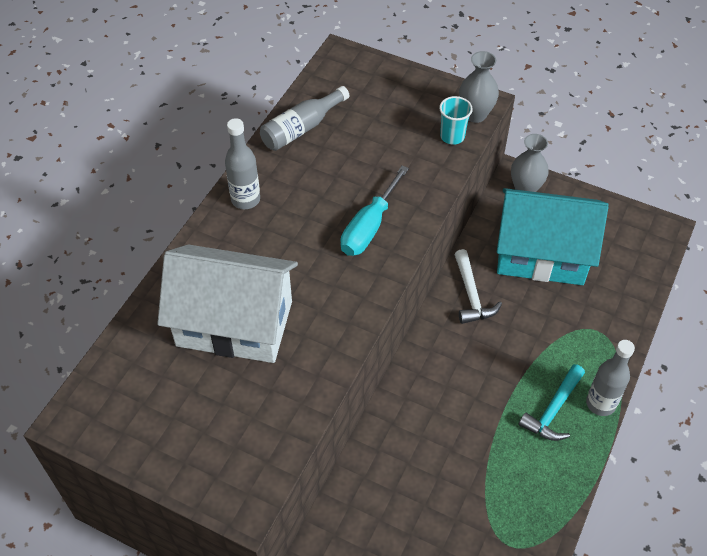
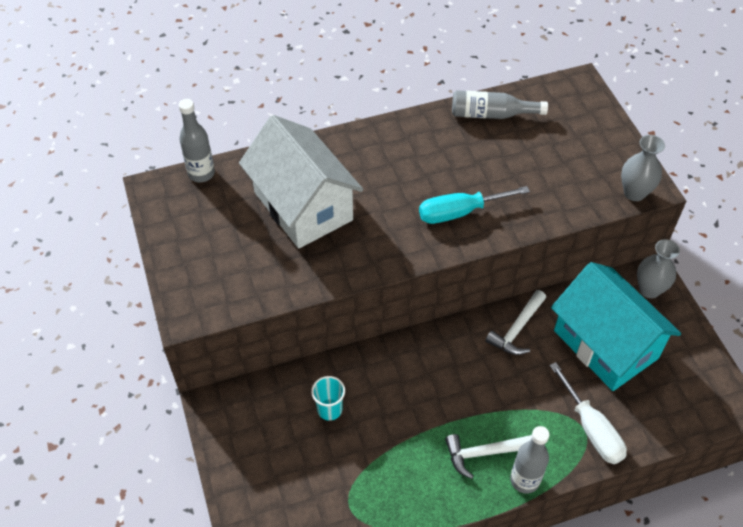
camera: 45 degrees right, 0 degrees up
(245, 199) = (399, 135): grey bottle -> grey bottle (201, 173)
(452, 136) = (596, 195): turquoise cup -> turquoise cup (329, 409)
(553, 410) = (484, 453): turquoise hammer -> white hammer
(600, 325) = (591, 429): none -> white screwdriver

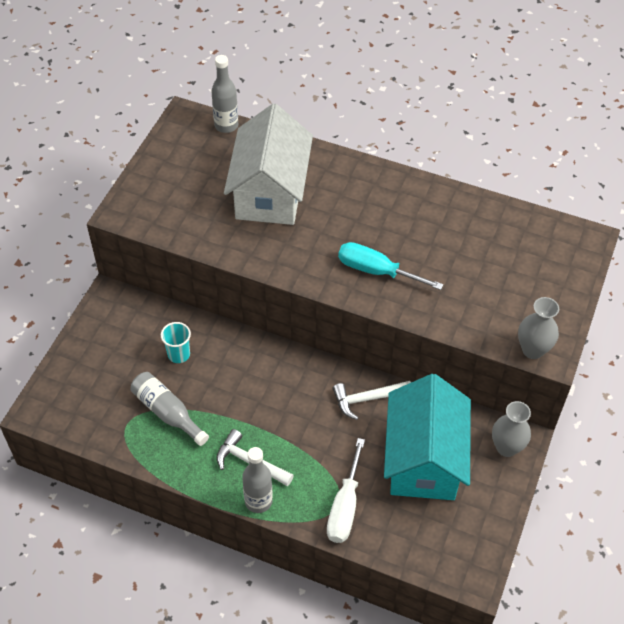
camera: 40 degrees right, 0 degrees up
(492, 114) = (485, 217): grey bottle -> grey bottle (167, 413)

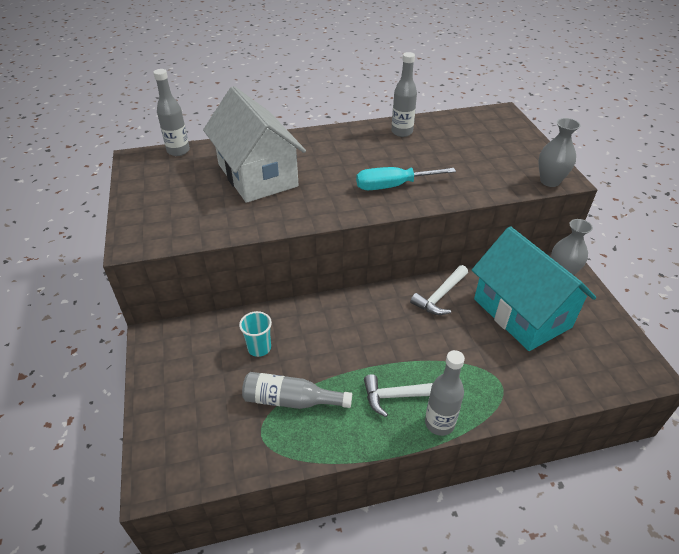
camera: 35 degrees left, 10 degrees down
(344, 507) = (508, 382): white screwdriver -> none
(452, 210) = (402, 132): none -> grey bottle

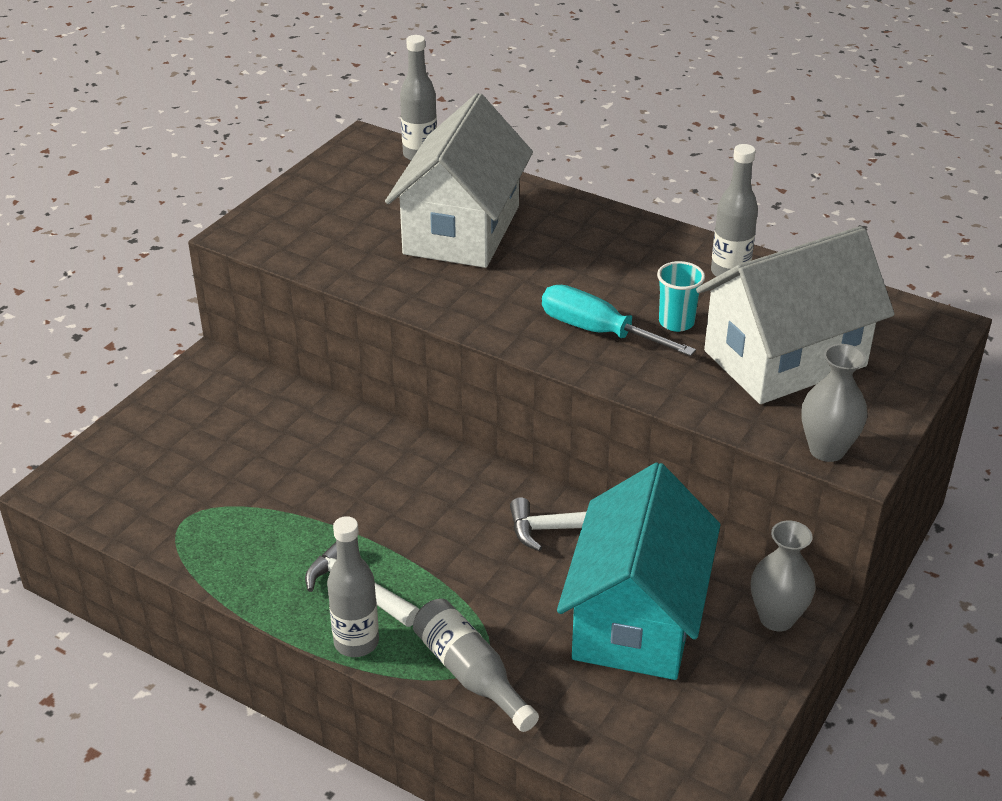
camera: 45 degrees right, 5 degrees down
(259, 348) = (288, 442): turquoise cup -> turquoise cup (676, 322)
(291, 400) = (250, 511): grey bottle -> grey bottle (471, 674)
(477, 154) = (785, 358): none -> white house

